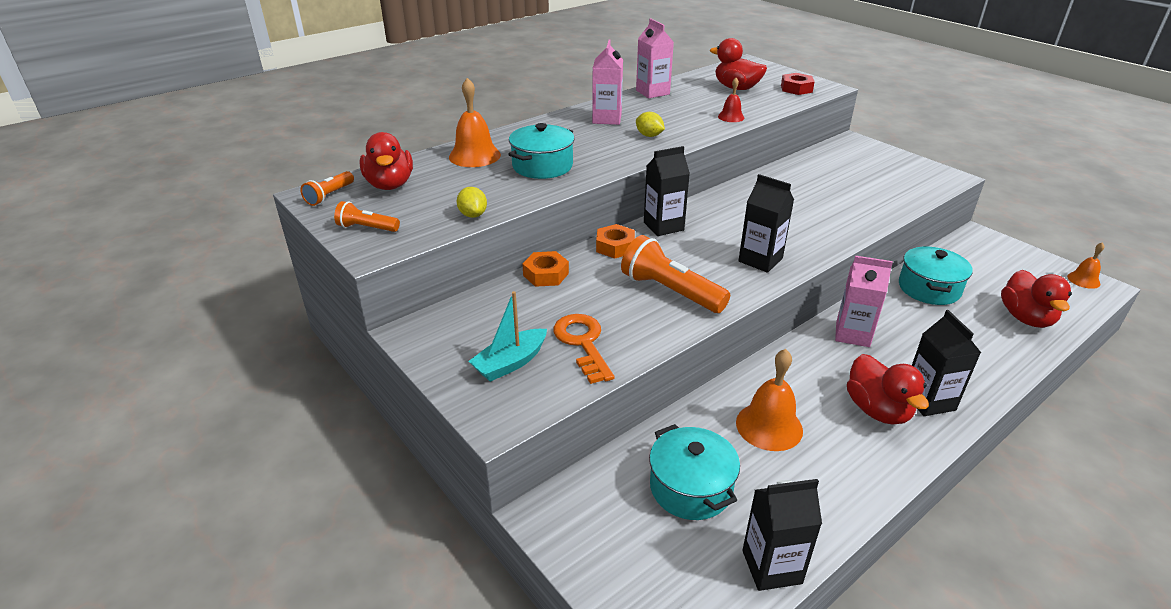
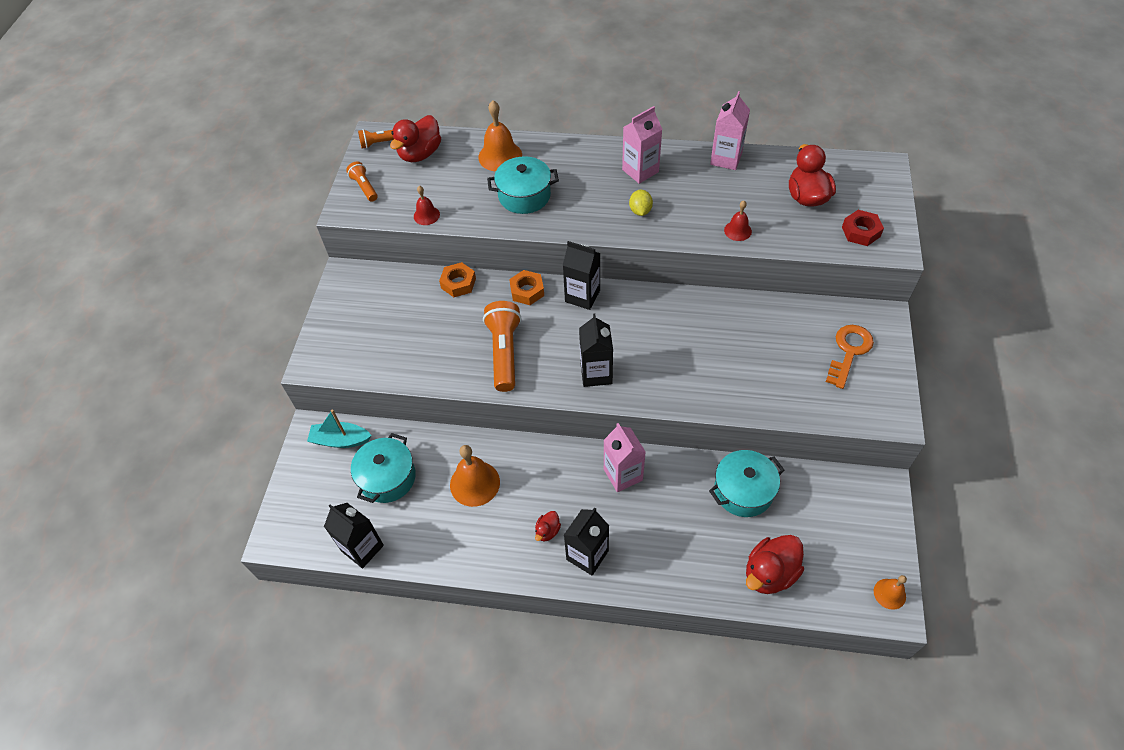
camera: 50 degrees right, 20 degrees up
(473, 215) = (426, 215): yellow lemon -> red bell
(510, 363) = (360, 333): turquoise boat -> turquoise boat (340, 440)
(583, 343) = (408, 350): orange key -> orange key (849, 351)
(877, 410) = (547, 531): red duck -> red duck, size x0.49

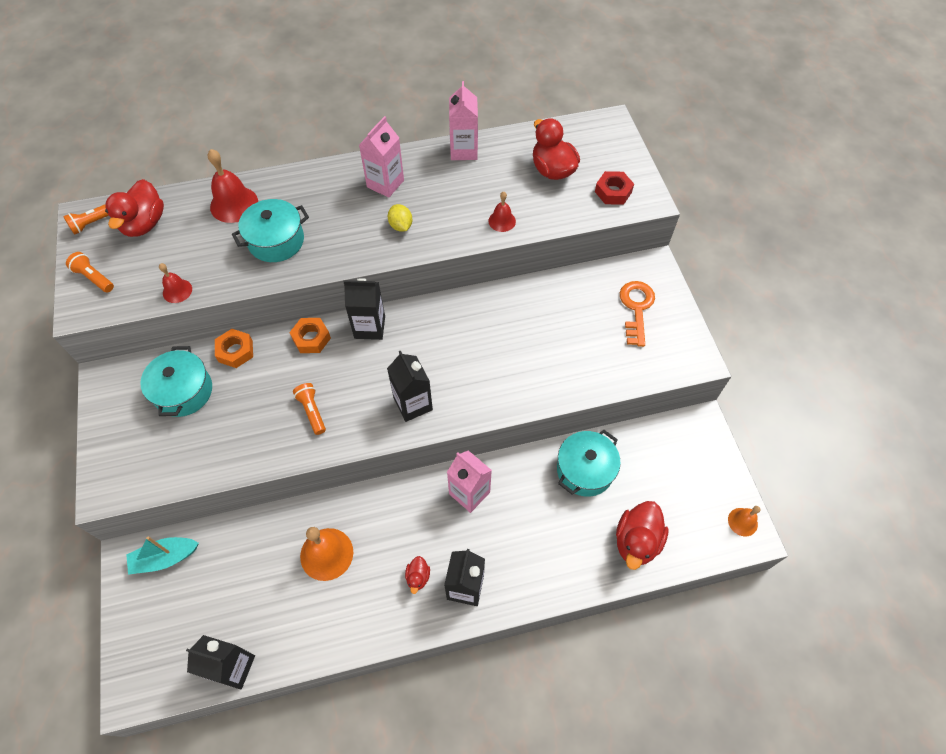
camera: 25 degrees left, 5 degrees up
(387, 478) = (232, 581): turquoise pot -> turquoise pot (183, 391)
(500, 156) = (234, 204): orange bell -> red bell
(504, 352) = (312, 411): orange flashlight -> orange flashlight, size x0.55

